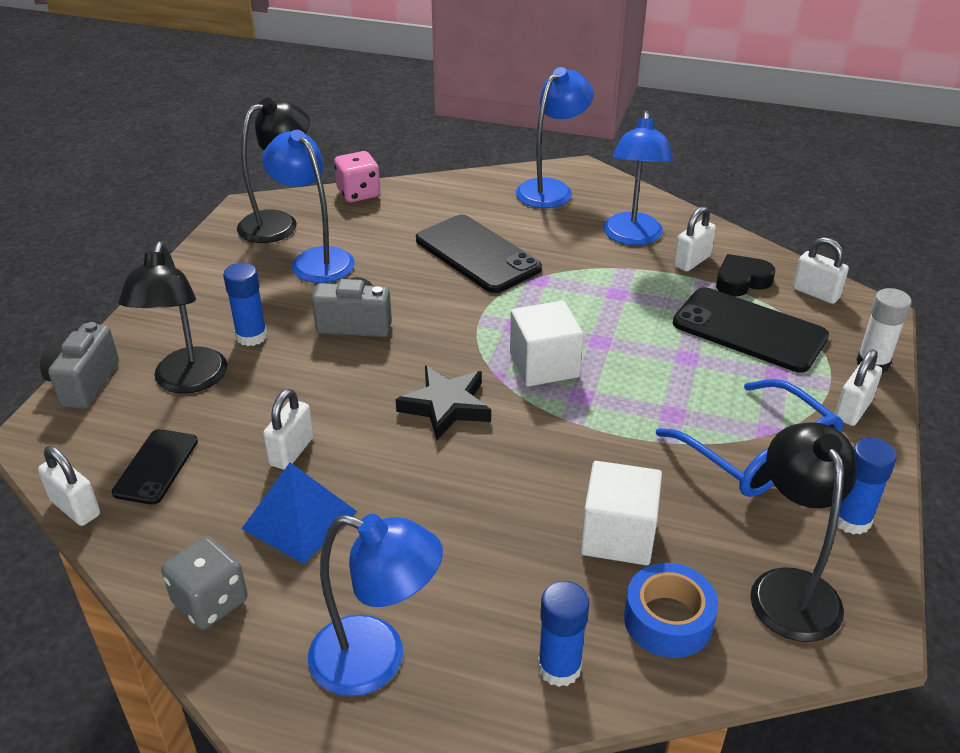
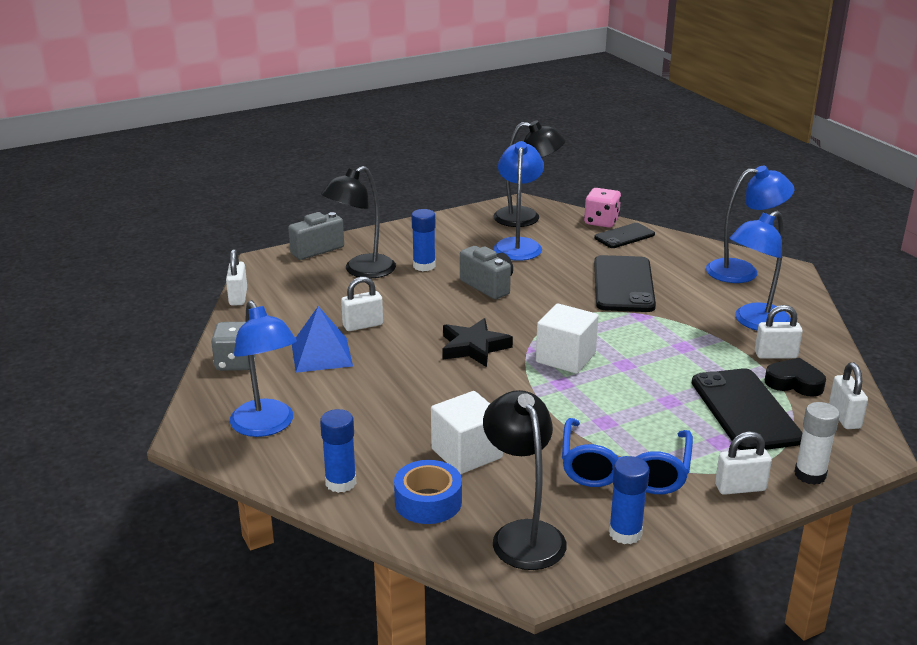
camera: 45 degrees right, 10 degrees down
(156, 466) = (294, 299): black phone -> black phone (624, 236)
(790, 588) = (523, 534): black lamp -> black lamp turned 60 degrees counterclockwise

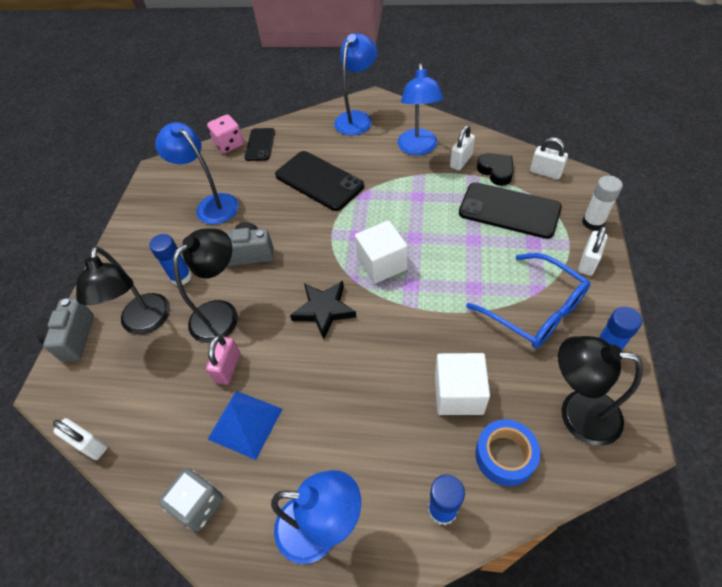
camera: 50 degrees left, 25 degrees up
(363, 325) = (228, 368): white padlock -> pink padlock
(527, 218) = (180, 178): black lamp -> black lamp (222, 314)
(794, 383) = (496, 171): black heart -> black heart turned 90 degrees clockwise

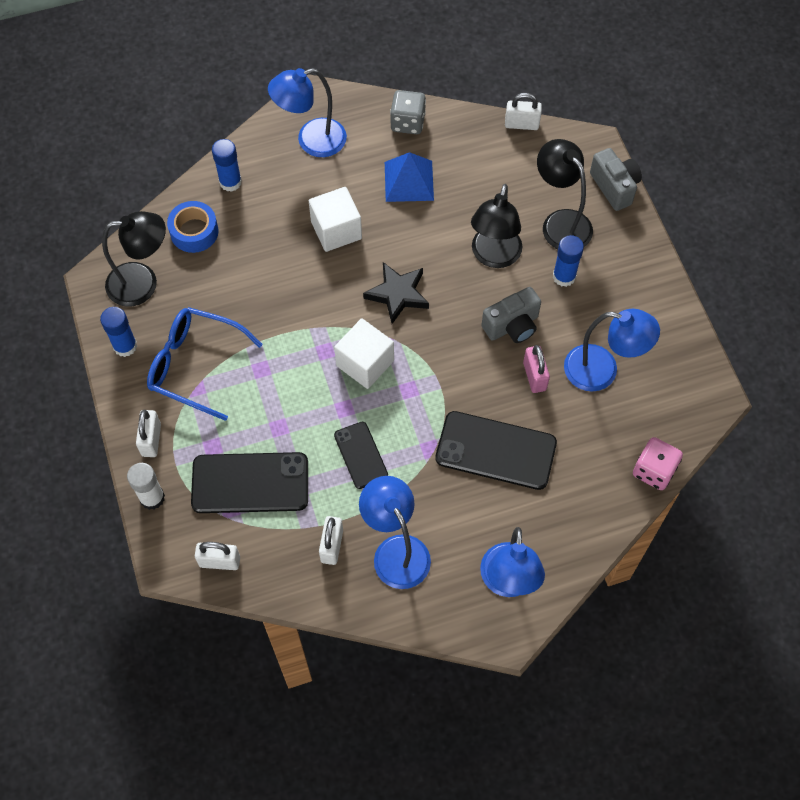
camera: 150 degrees right, 10 degrees up
(228, 368) = (453, 214): pink padlock -> pink padlock (534, 376)
(260, 144) = (612, 485): black phone -> black phone (361, 455)
(458, 394) = (244, 264): white cube -> white cube (336, 230)
(496, 171) = (282, 542): black heart -> none

